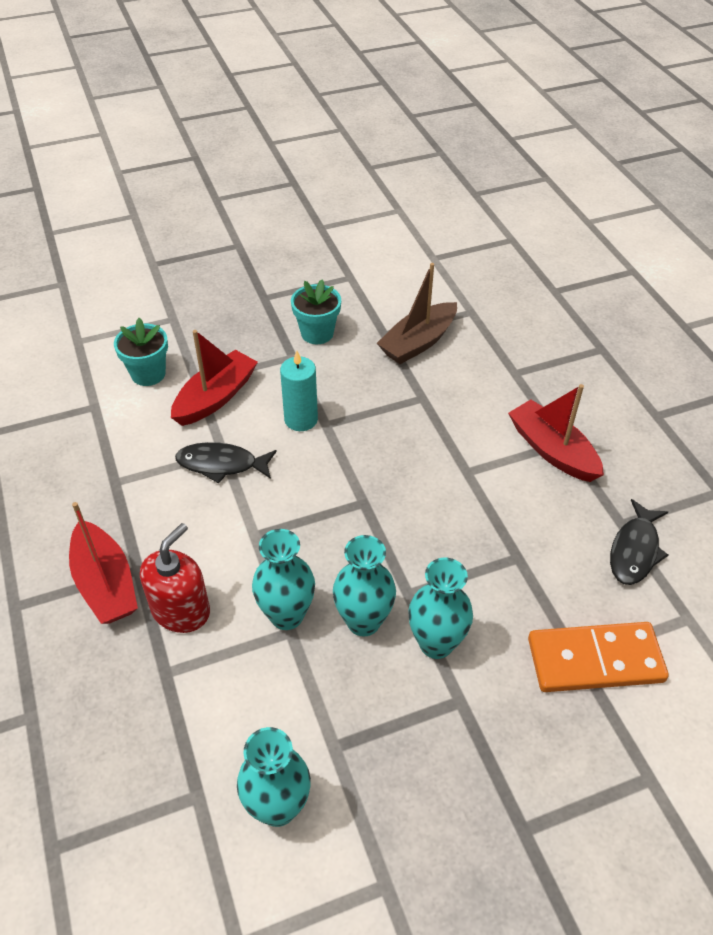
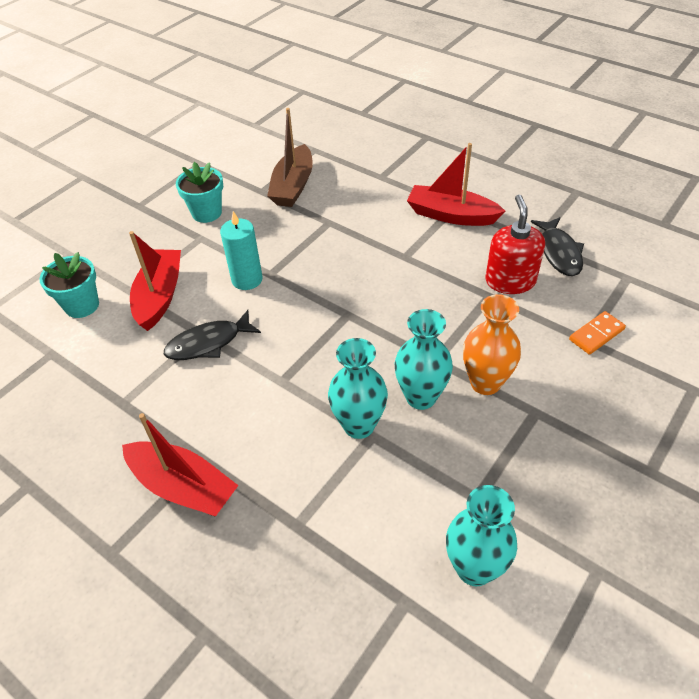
camera: 30 degrees left, 0 degrees up
(181, 610) = (268, 470): red soap dispenser -> red soap dispenser (510, 281)
(436, 643) = (485, 383): turquoise vase -> orange vase
(595, 660) = (596, 334): orange domino -> orange domino, size x0.52

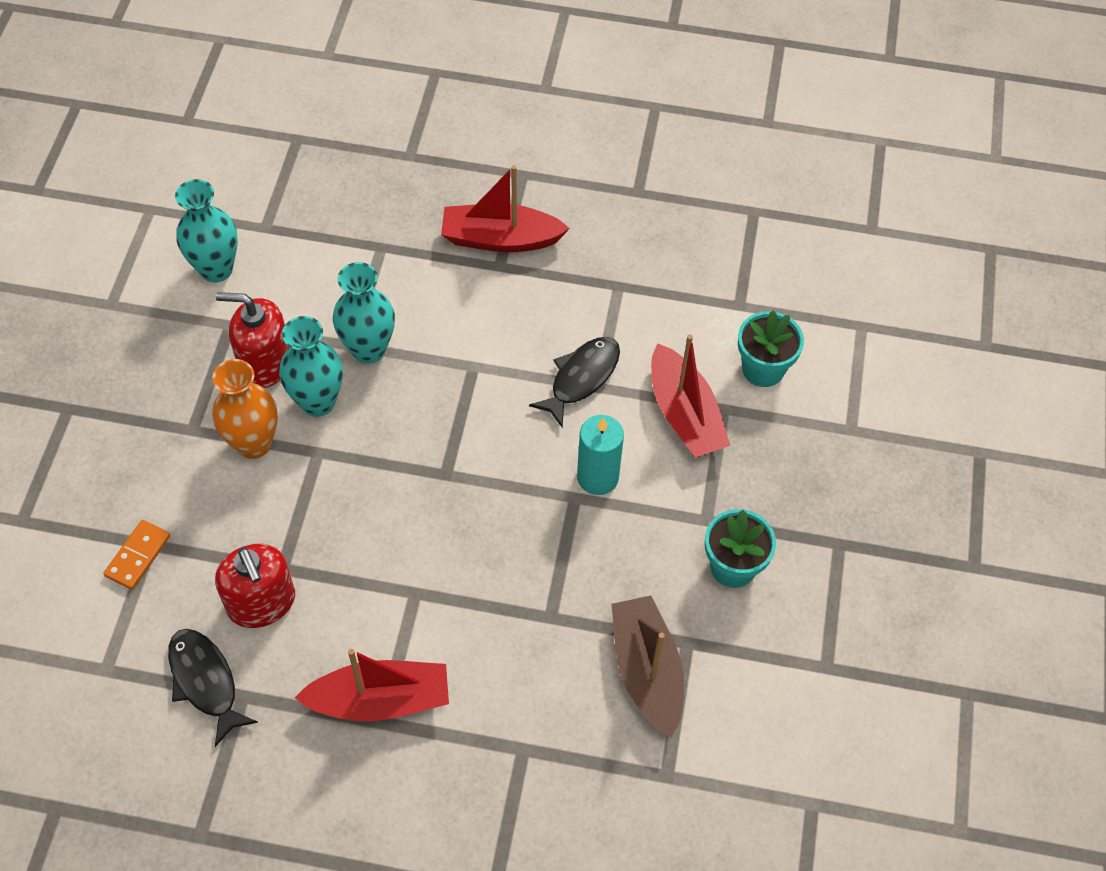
camera: 150 degrees right, 10 degrees up
(454, 447) = (265, 363): none -> red soap dispenser

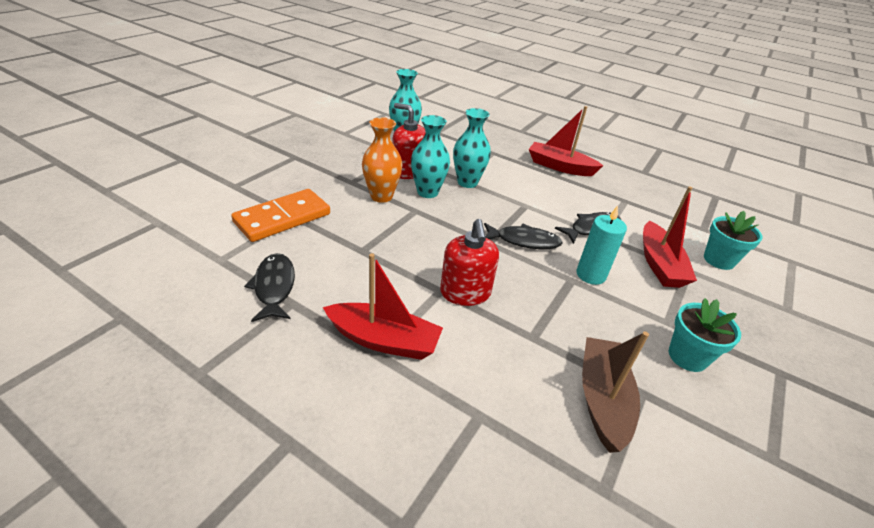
camera: 20 degrees right, 20 degrees down
(138, 556) = (283, 218): orange domino -> orange domino, size x1.92
(261, 603) = (338, 261): red soap dispenser -> red soap dispenser (465, 293)
(493, 449) = (524, 241): none -> black fish

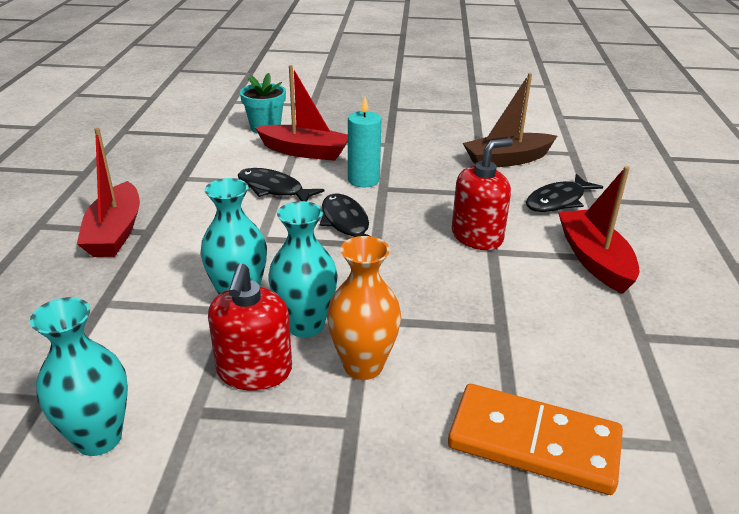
camera: 115 degrees left, 5 degrees down
(274, 287) = (643, 363): black fish -> black fish (558, 201)
(659, 264) = (304, 151): red boat -> red boat turned 45 degrees clockwise
(687, 356) = (420, 136): turquoise flower pot -> none

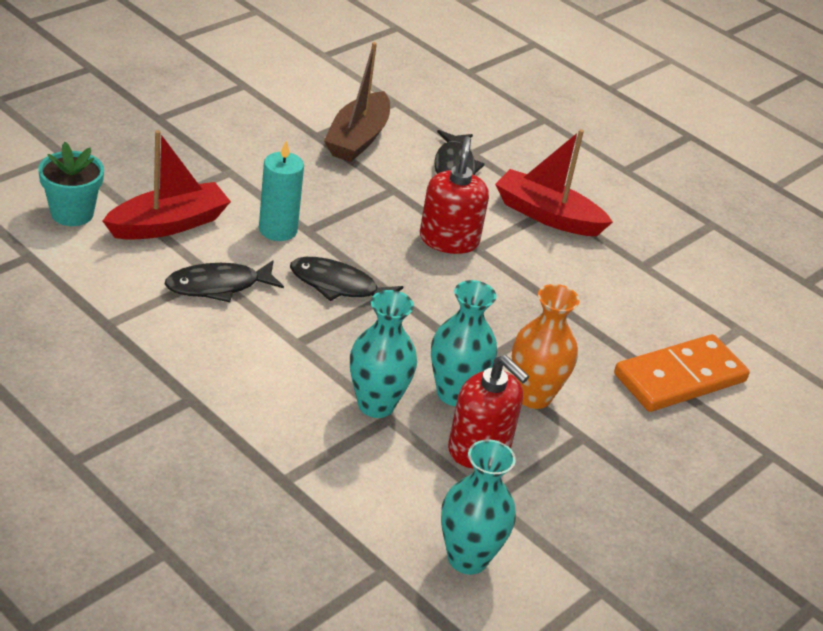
camera: 55 degrees left, 5 degrees up
(115, 232) = (163, 418): red boat -> none

